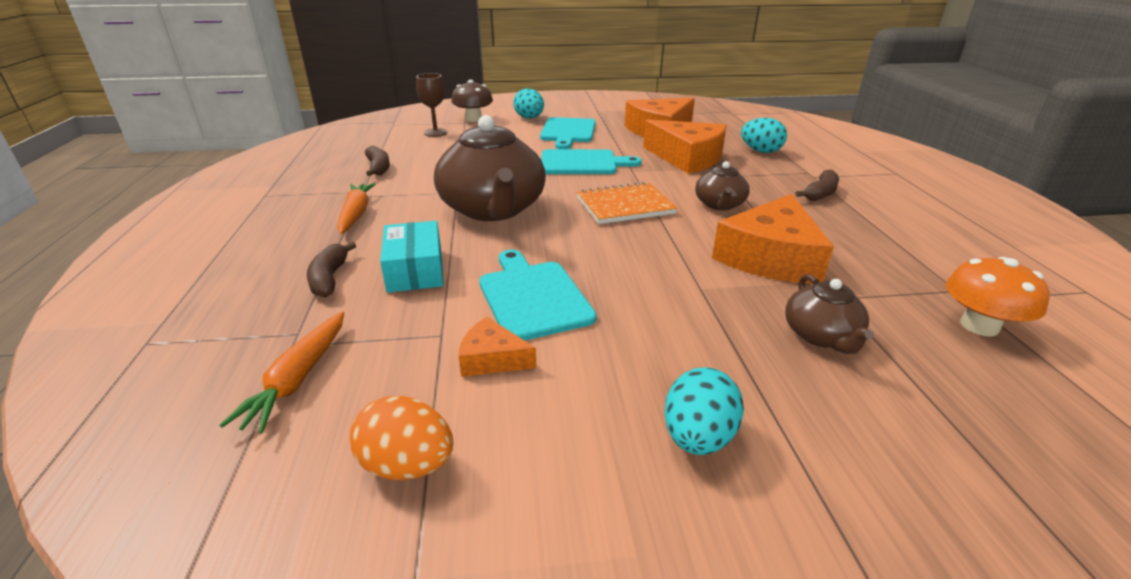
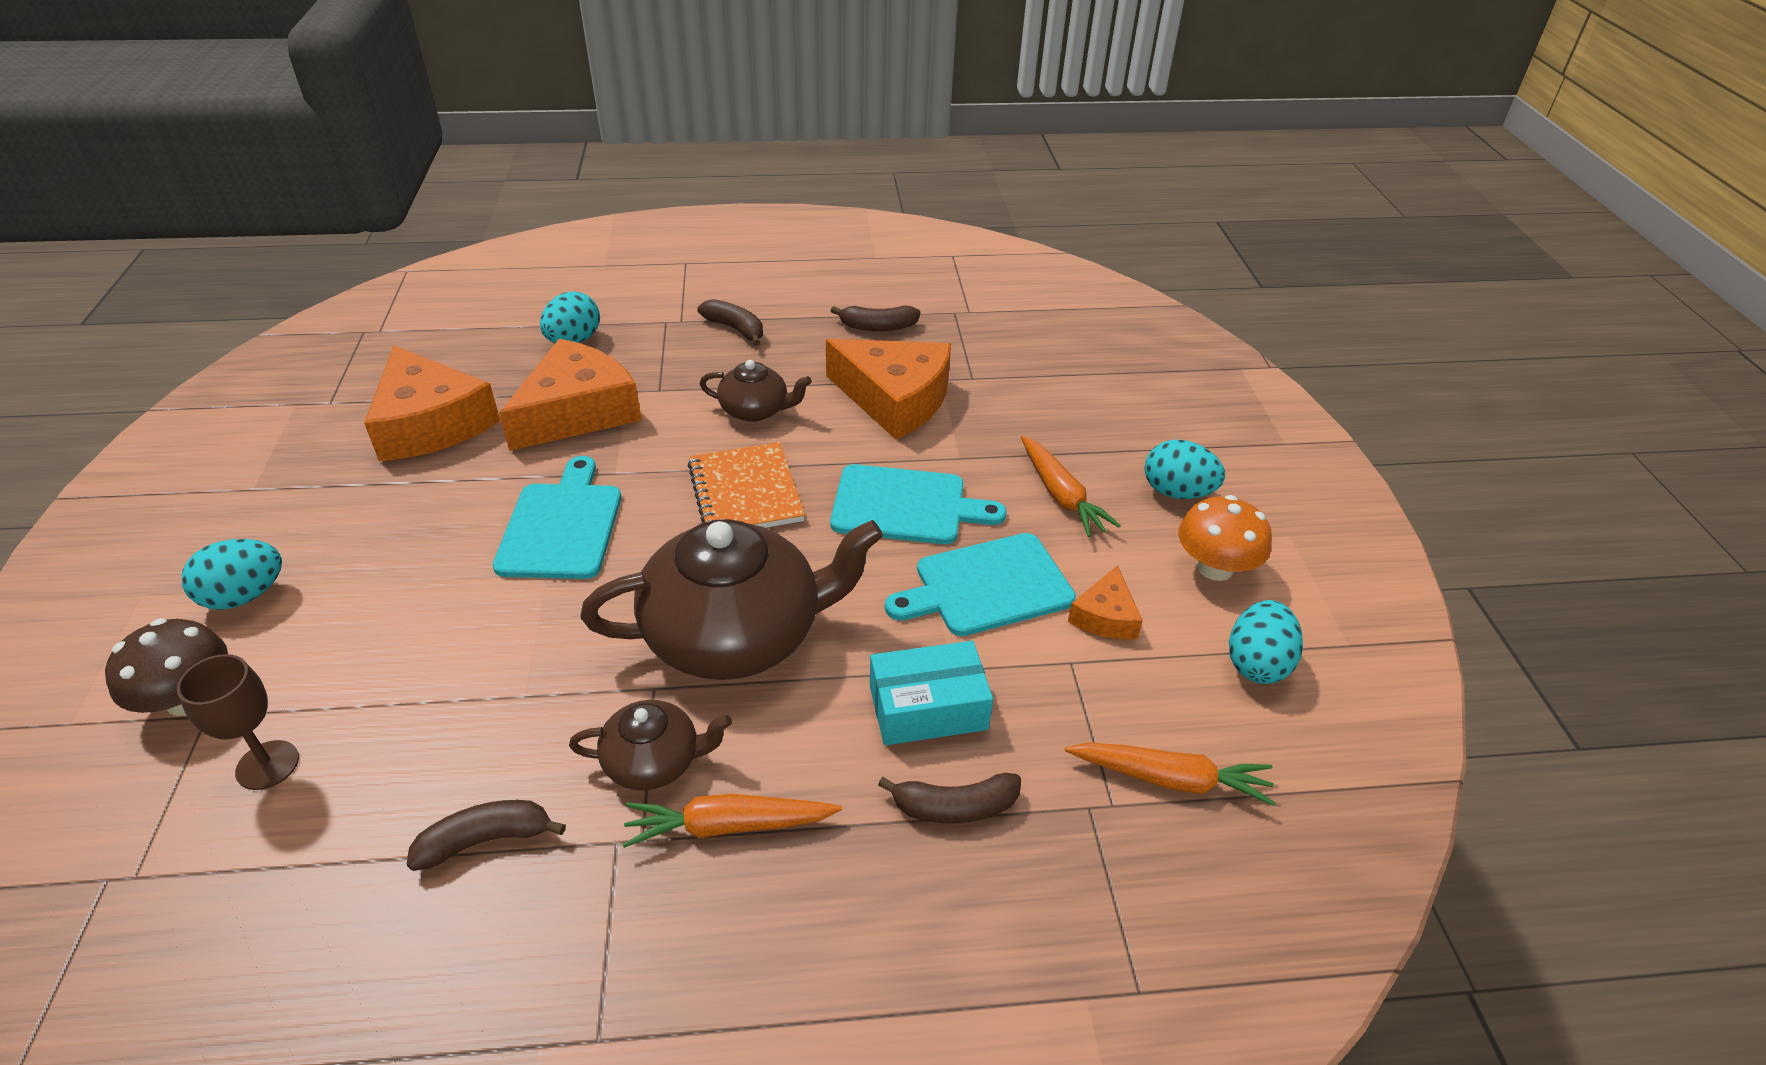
camera: 90 degrees left, 10 degrees up
(407, 465) = (1256, 664): orange egg -> turquoise egg
(568, 132) = (379, 538): turquoise cutting board -> turquoise cutting board (906, 506)
(664, 344) = (1061, 495): none -> orange carrot
(821, 336) = (1034, 402): brown teapot -> brown teapot (654, 761)
(882, 249) = (877, 327): none -> brown banana
(979, 326) = (1009, 321): orange mushroom -> orange mushroom (1215, 567)

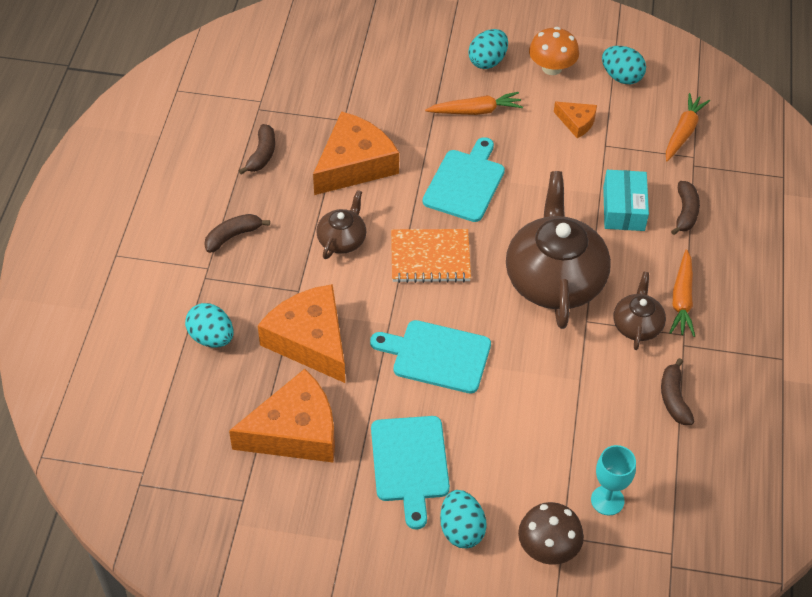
camera: 75 degrees left, 10 degrees up
(267, 765) = (607, 500): brown goblet -> turquoise goblet
(987, 586) = (543, 163): turquoise cutting board -> turquoise cutting board (410, 463)

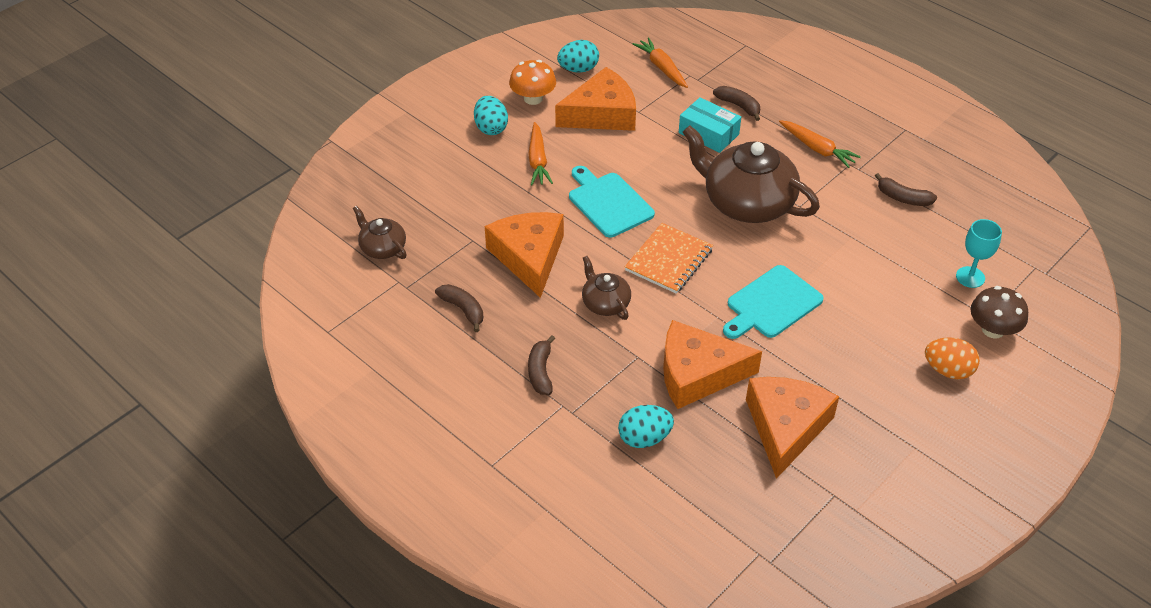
camera: 55 degrees left, 5 degrees down
(410, 463) = (866, 370): turquoise cutting board -> none
(461, 530) = (948, 370): turquoise egg -> orange egg
(475, 111) = (538, 160): orange carrot -> orange carrot turned 150 degrees clockwise
(577, 122) = (602, 114): orange cheese -> orange cheese, size x2.04
(637, 325) = (823, 182): brown teapot -> brown teapot (382, 248)

